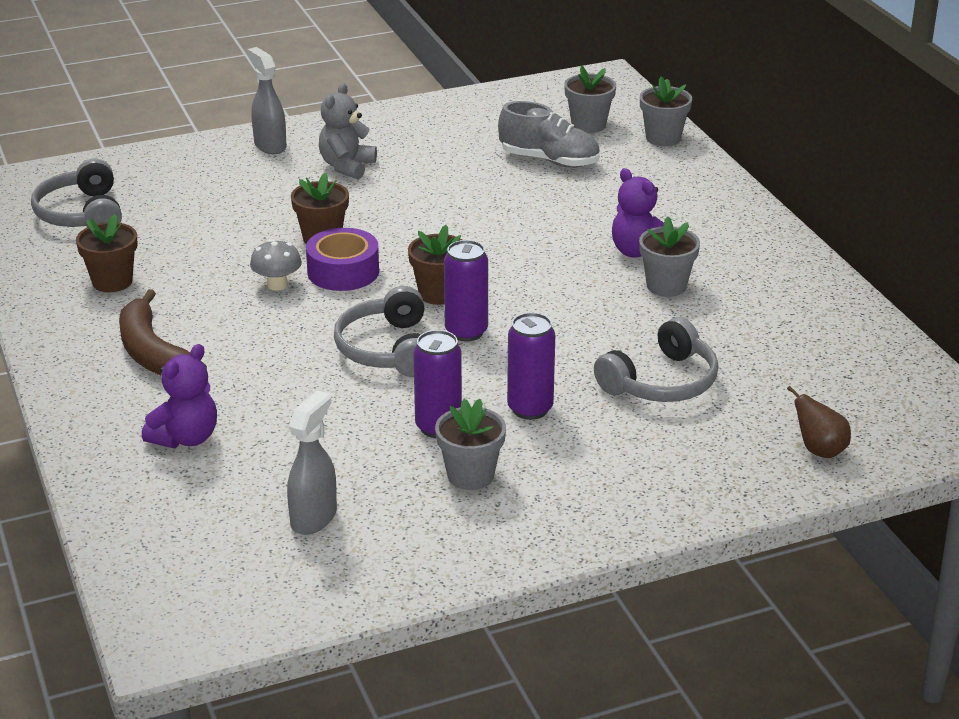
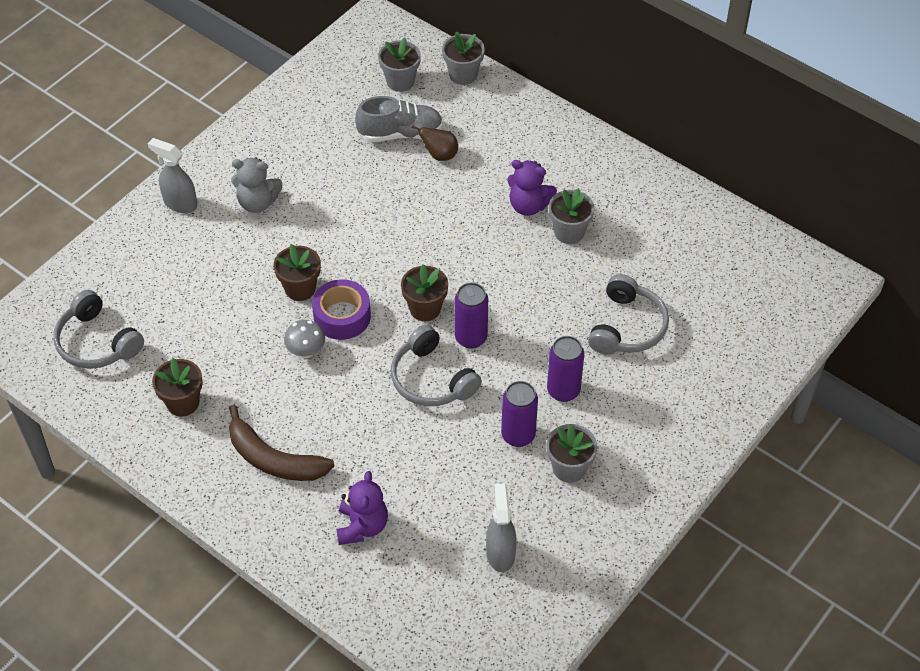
camera: 30 degrees left, 20 degrees up
(347, 166) = (257, 202): grey teddy bear -> grey teddy bear turned 75 degrees counterclockwise
(819, 450) = (758, 343): brown pear -> brown pear (439, 155)

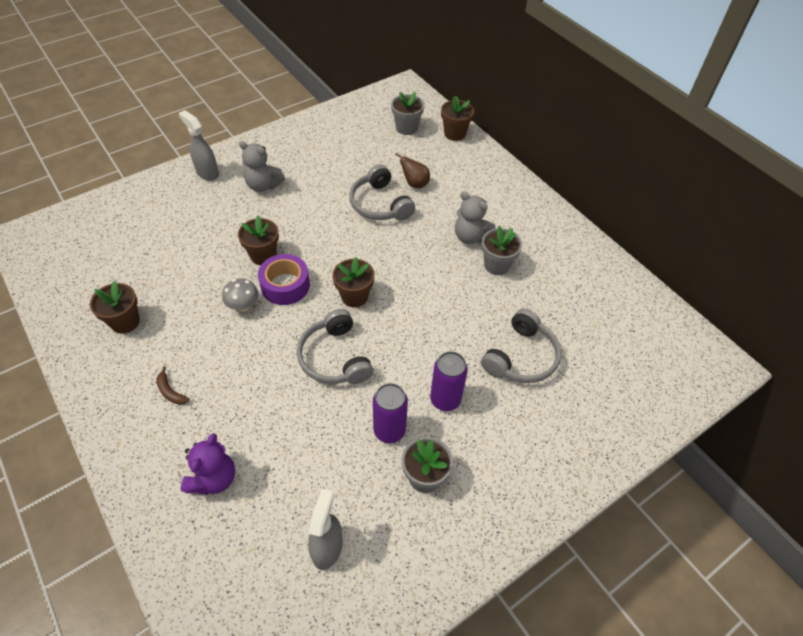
camera: 15 degrees right, 0 degrees up
(97, 342) = (89, 257): grey headphones -> grey headphones (379, 204)
(274, 459) = (170, 392): brown banana -> brown banana, size x0.44
(400, 133) = (391, 162): grey shoe -> none
(463, 75) = (455, 133): grey flower pot -> brown flower pot
(471, 338) = (382, 331): purple can -> none
(528, 206) = (470, 237): purple teddy bear -> grey teddy bear

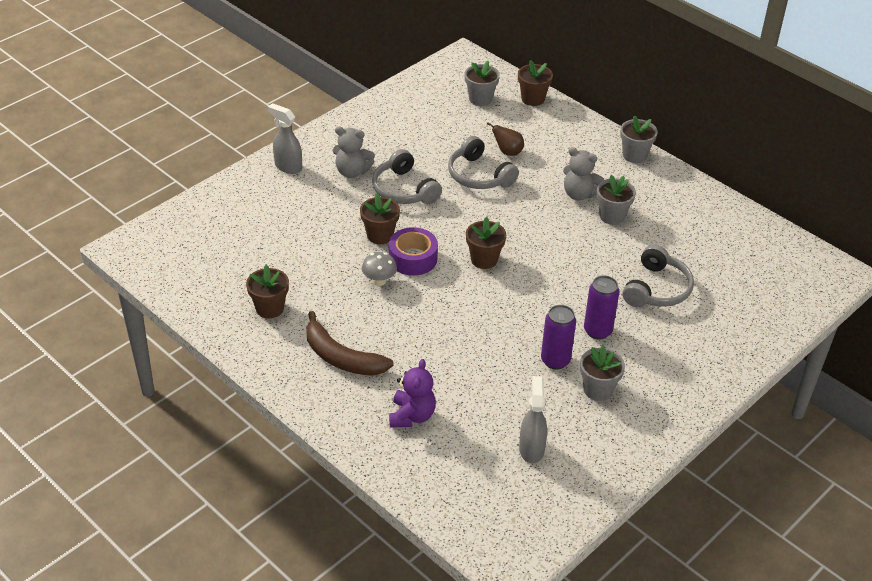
camera: 10 degrees left, 10 degrees down
(170, 392) = (341, 358): brown banana -> brown banana, size x2.27
(334, 357) = (484, 311): grey headphones -> grey headphones (404, 190)
(536, 202) = (634, 155): none -> grey flower pot

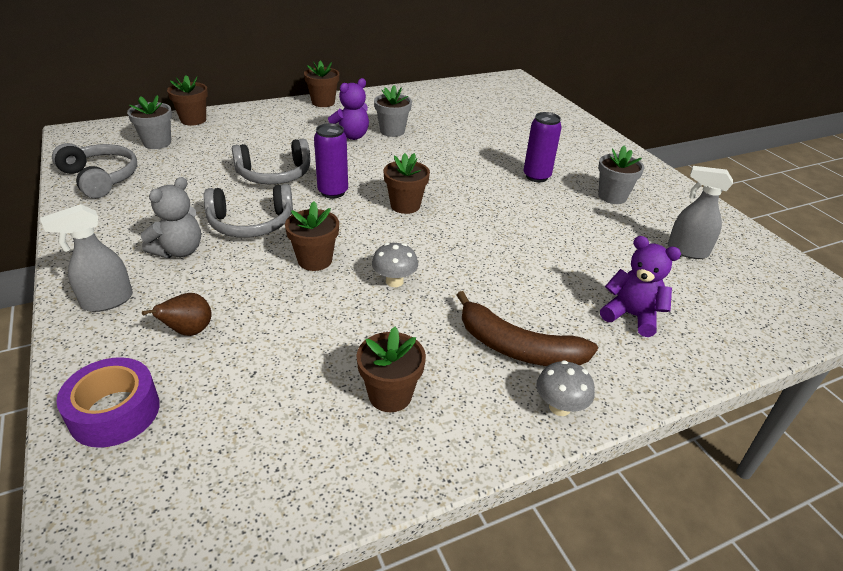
camera: 70 degrees left, 5 degrees down
(295, 386) = (559, 407): none -> grey mushroom
(341, 358) = (517, 348): brown banana -> brown banana turned 60 degrees clockwise
(413, 258) = (372, 248): purple tape -> purple tape (115, 412)
(507, 152) = (256, 151): brown pear -> brown pear (189, 331)
(555, 360) = (568, 206): purple can -> purple can (333, 192)
(579, 194) = (351, 136): grey teddy bear -> purple teddy bear
(634, 155) = (323, 102): grey flower pot -> brown flower pot
(657, 289) = (496, 139): grey headphones -> grey headphones (101, 178)

